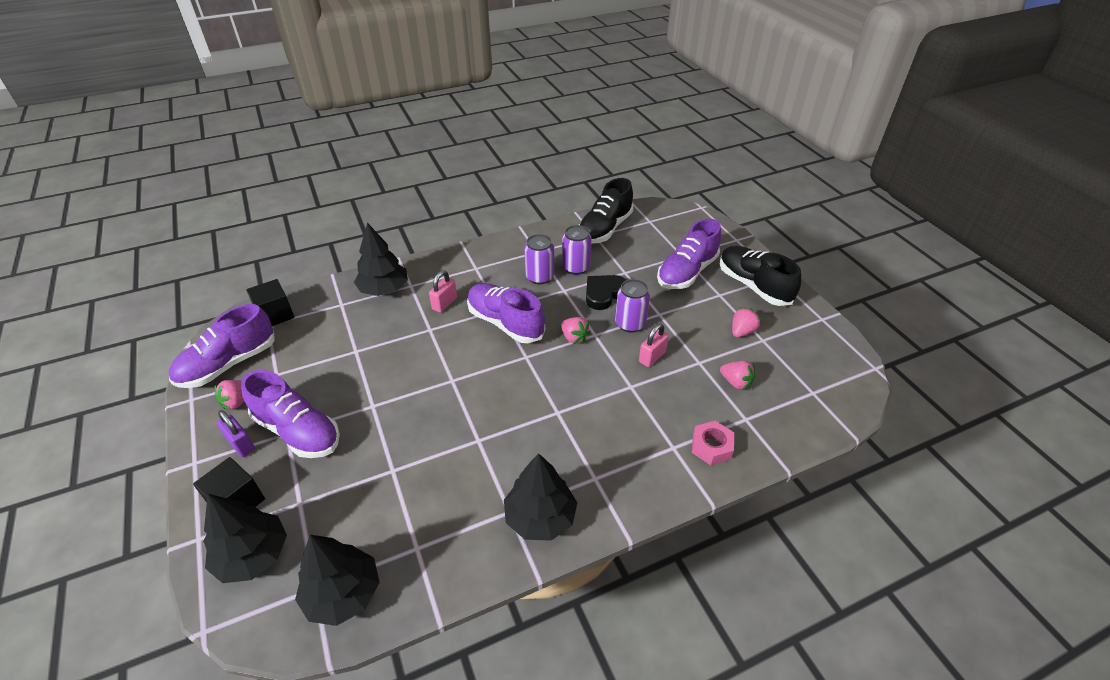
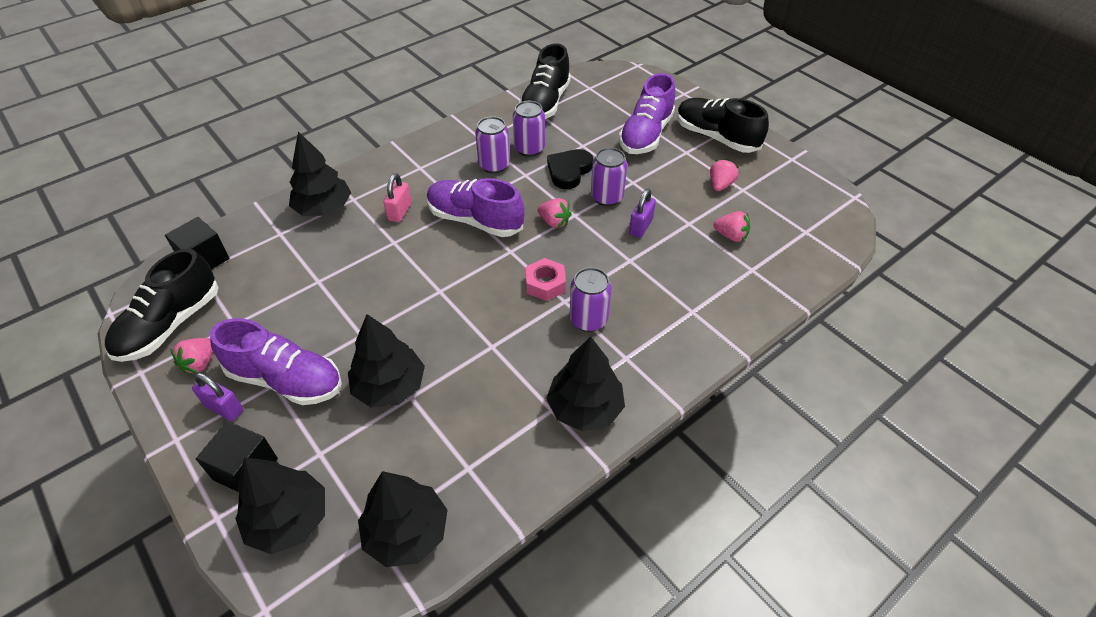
camera: 15 degrees left, 5 degrees up
(228, 364) = (170, 325): purple shoe -> black shoe
(378, 457) = (390, 386): none -> black tree
(573, 434) = (588, 319): none -> purple can
(652, 357) = (640, 227): pink padlock -> purple padlock
(711, 447) = (728, 303): pink nut -> pink nut (545, 284)

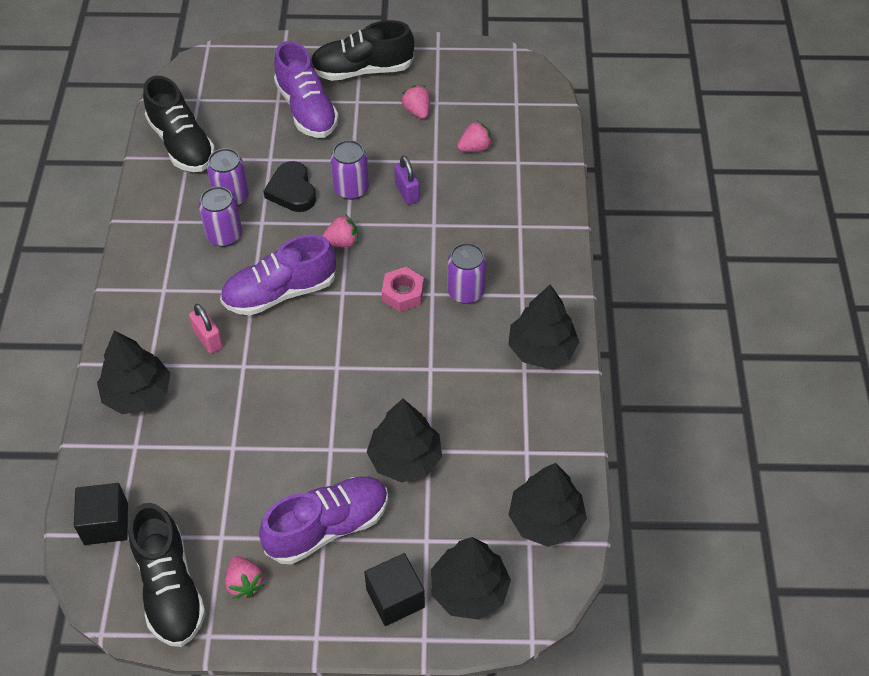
camera: 50 degrees left, 5 degrees up
(224, 408) = (315, 586): purple padlock -> none

